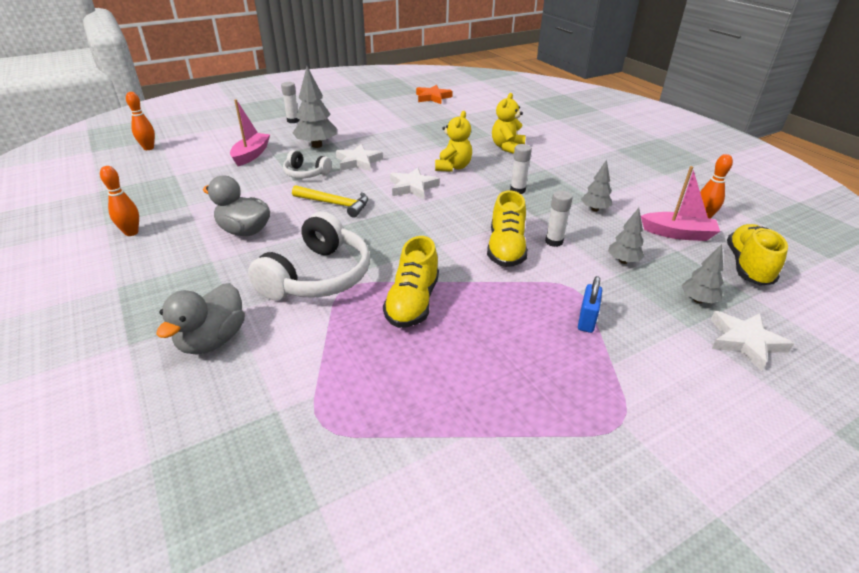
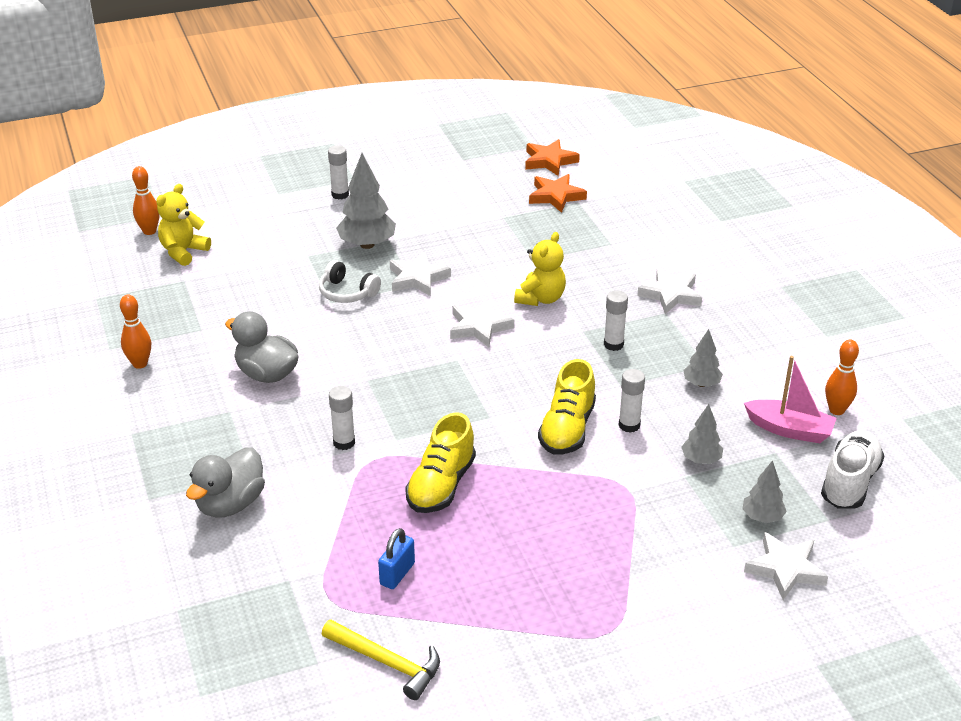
camera: 10 degrees right, 0 degrees up
(251, 155) = (280, 254): pink boat -> none
(318, 276) = (344, 442): white headphones -> white glue stick
(335, 204) = (377, 345): yellow hammer -> yellow hammer (387, 662)
(443, 113) = (556, 196): none -> orange star
(507, 147) = (626, 269): yellow teddy bear -> yellow teddy bear (183, 252)
(544, 159) = (671, 295): none -> white star
(587, 320) = (624, 526): blue padlock -> blue padlock (397, 574)
(748, 266) = (849, 482): yellow shoe -> white shoe

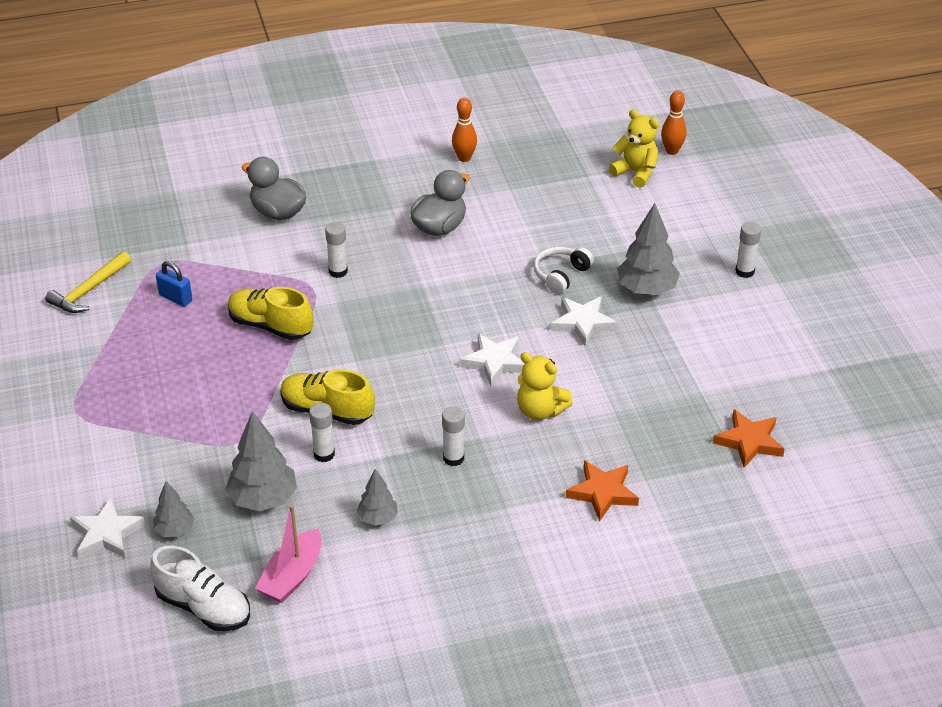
camera: 95 degrees right, 5 degrees up
(549, 161) = (833, 443): orange star -> orange star (602, 493)
(671, 295) = (539, 517): white star -> none
(701, 460) = (263, 499): grey tree -> grey tree, size x1.73
(836, 410) = (315, 623): orange bowling pin -> none

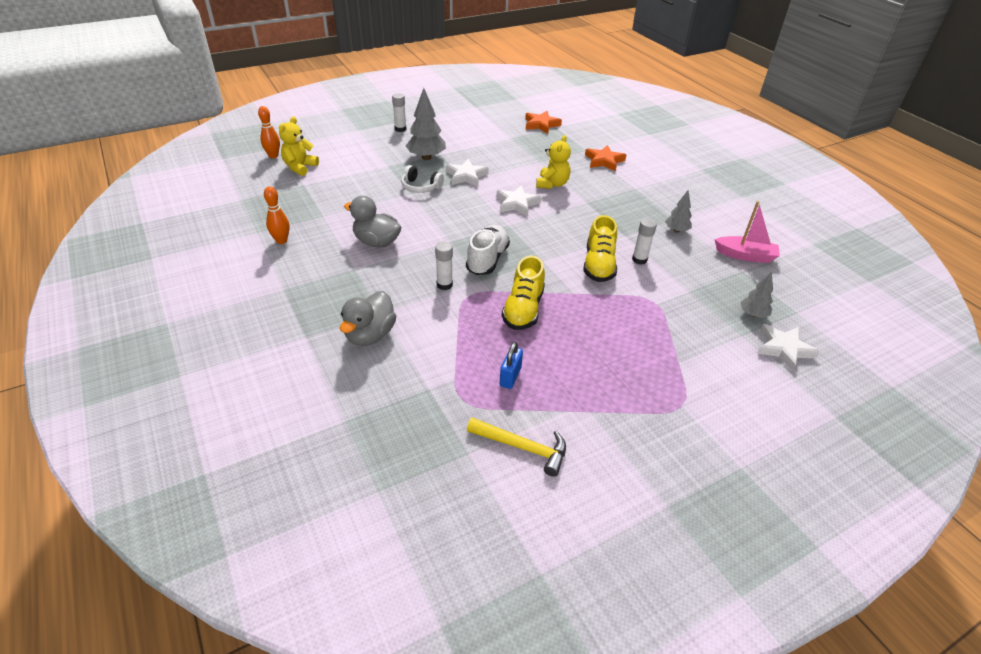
camera: 105 degrees left, 0 degrees up
(203, 607) = (799, 287): white shoe -> white shoe (487, 259)
(263, 499) = (696, 279): grey tree -> none
(453, 458) = (610, 209): white glue stick -> none

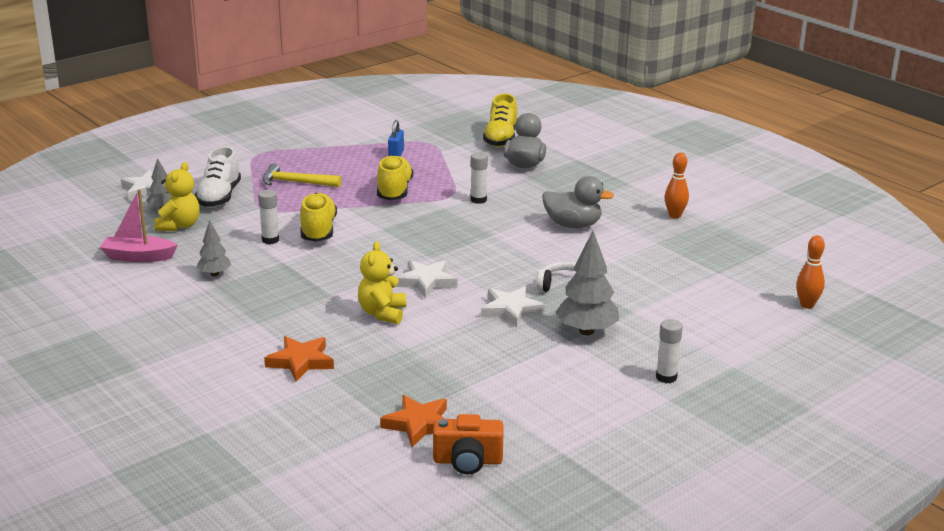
camera: 170 degrees right, 15 degrees down
(300, 167) = (750, 293): yellow teddy bear -> yellow teddy bear (179, 226)
(369, 394) = (501, 139): none -> yellow shoe
(487, 259) = (443, 223): white shoe -> white shoe (219, 197)
(521, 109) = (467, 461): none -> orange camera
(522, 447) = (379, 129): yellow hammer -> yellow hammer (296, 182)

